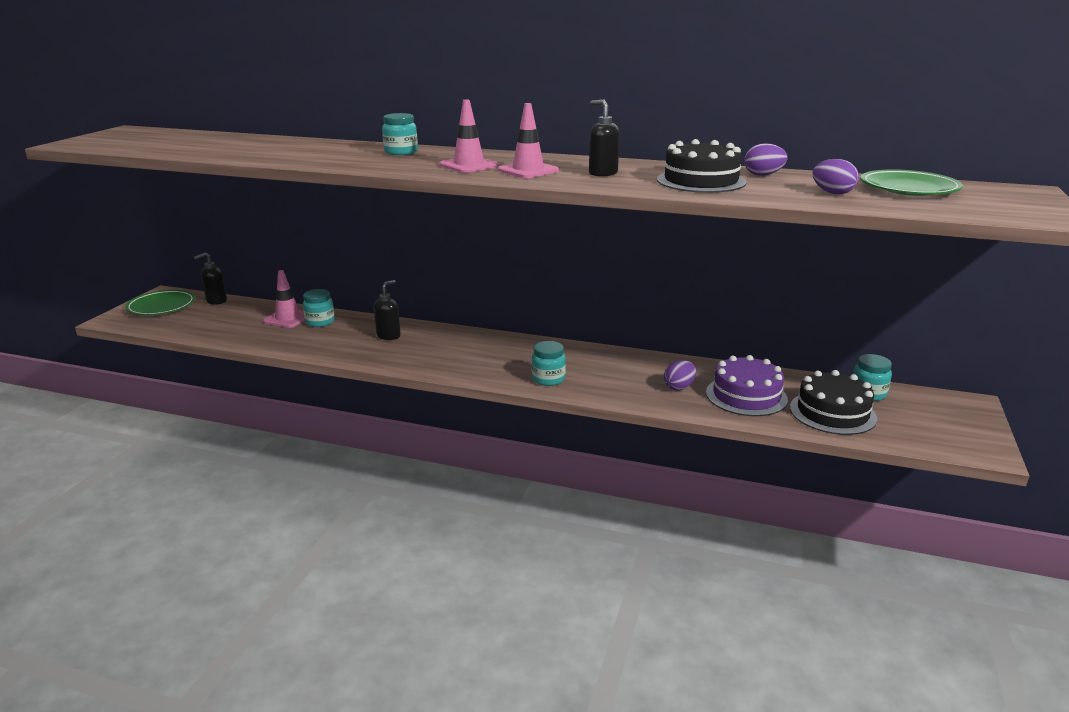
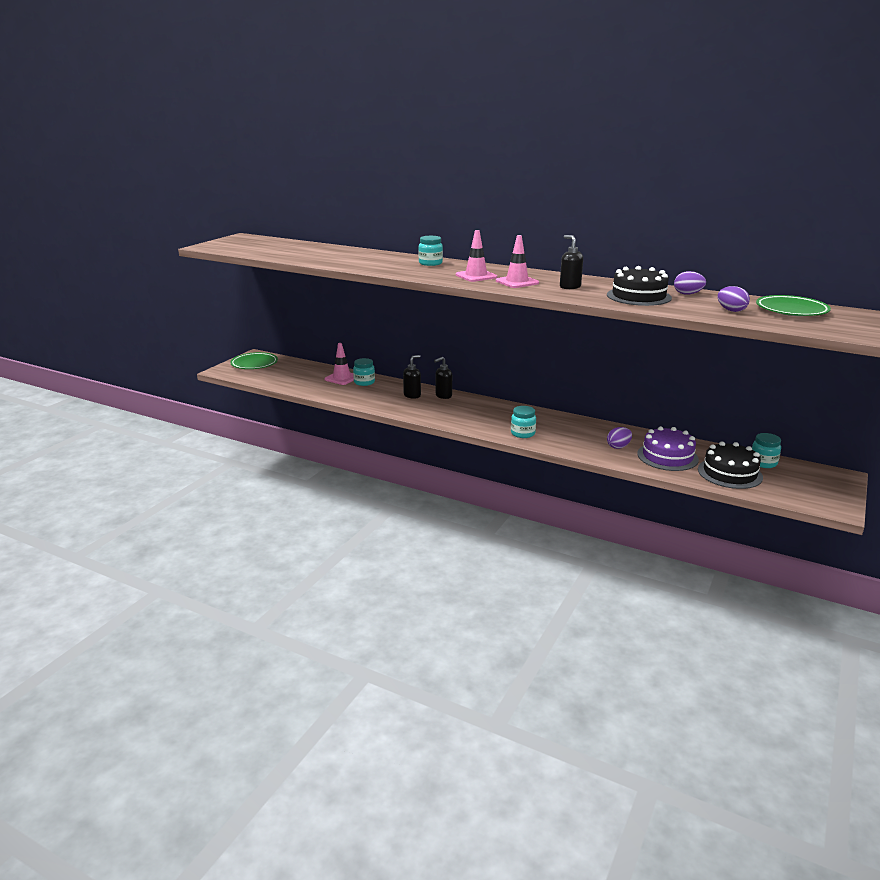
camera: 10 degrees right, 0 degrees up
(216, 301) = (292, 362): black soap dispenser -> black soap dispenser (443, 396)

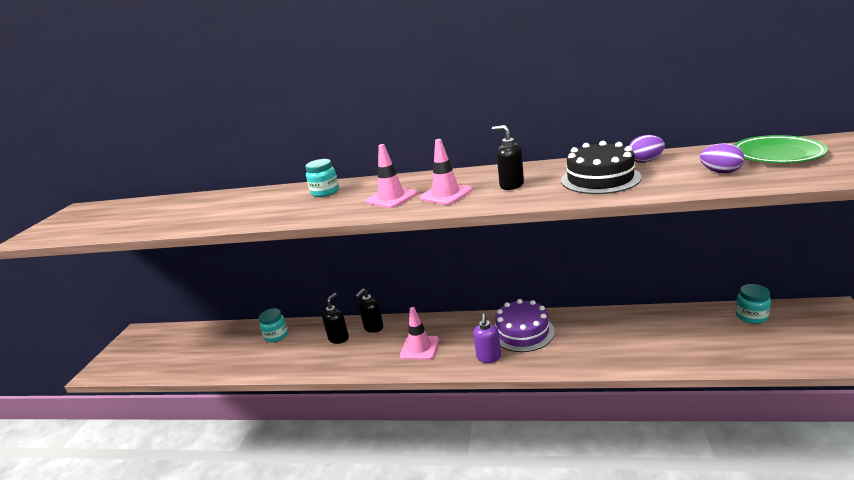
camera: 15 degrees left, 0 degrees up
(254, 364) = (136, 347): green plate -> none
(342, 378) = (248, 337): pink traffic cone -> pink traffic cone (420, 348)
(523, 433) = (489, 357): turquoise jar -> purple soap dispenser
(618, 447) = (599, 343): purple egg -> none
(667, 456) = (657, 340): purple cake -> purple cake (522, 332)
(729, 473) = (734, 343): black cake -> none

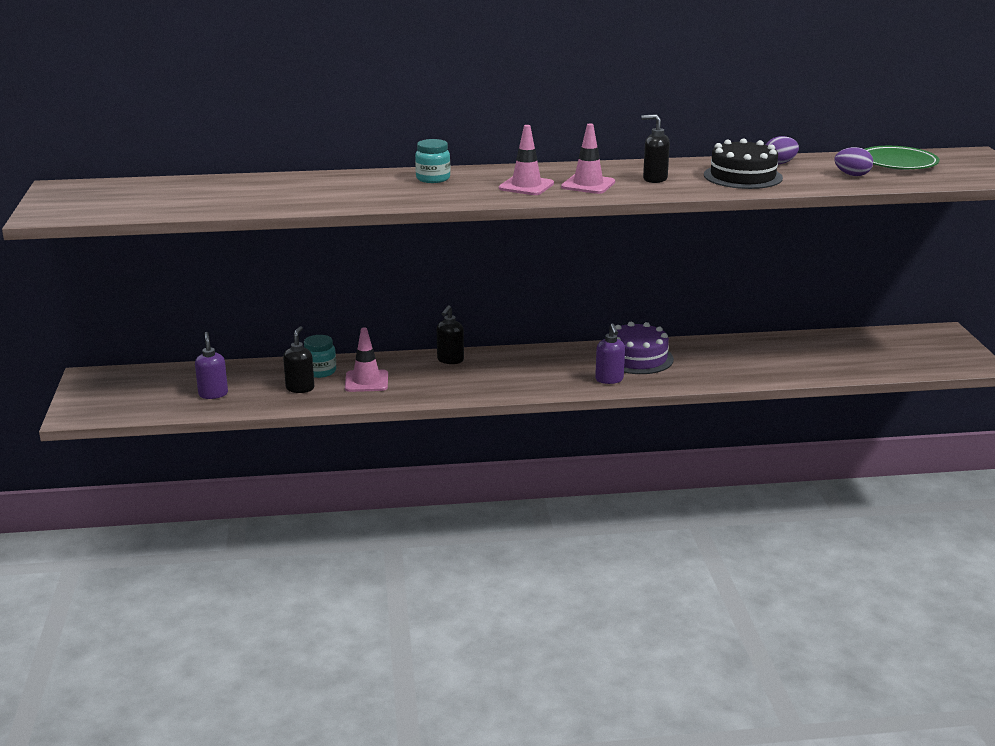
camera: 20 degrees left, 0 degrees up
(193, 355) = (213, 394): none -> purple soap dispenser
(339, 338) = (411, 371): black soap dispenser -> black soap dispenser (300, 388)
(420, 348) = (522, 375): pink traffic cone -> pink traffic cone (366, 381)
(751, 316) = (869, 339): turquoise jar -> none

